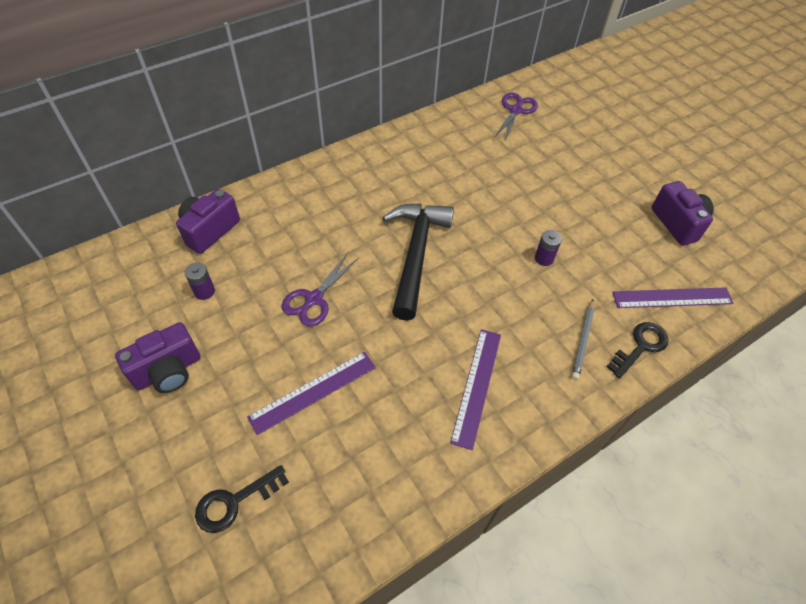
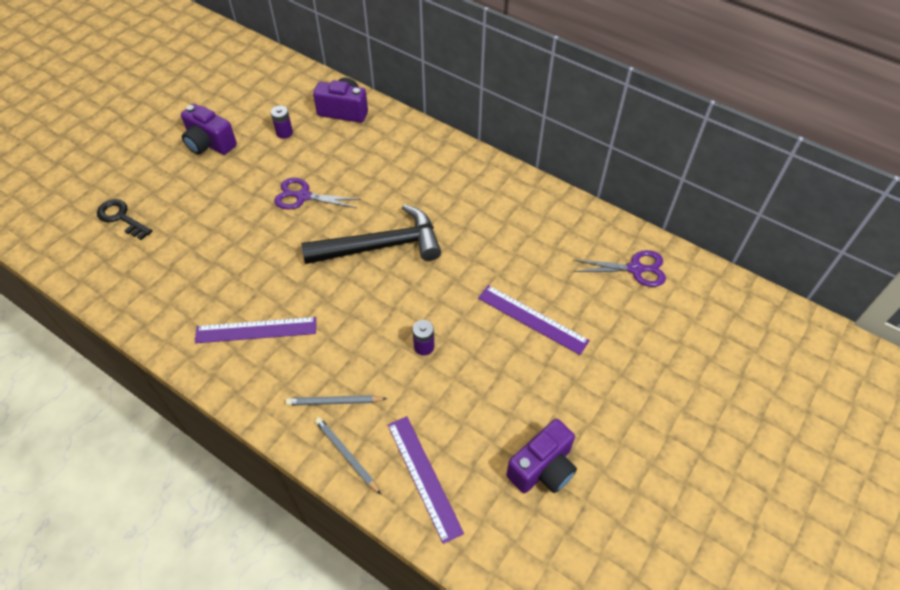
camera: 70 degrees right, 0 degrees up
(313, 391) = (217, 227): purple ruler -> purple ruler (532, 319)
(640, 346) = (346, 455): black key -> grey pencil

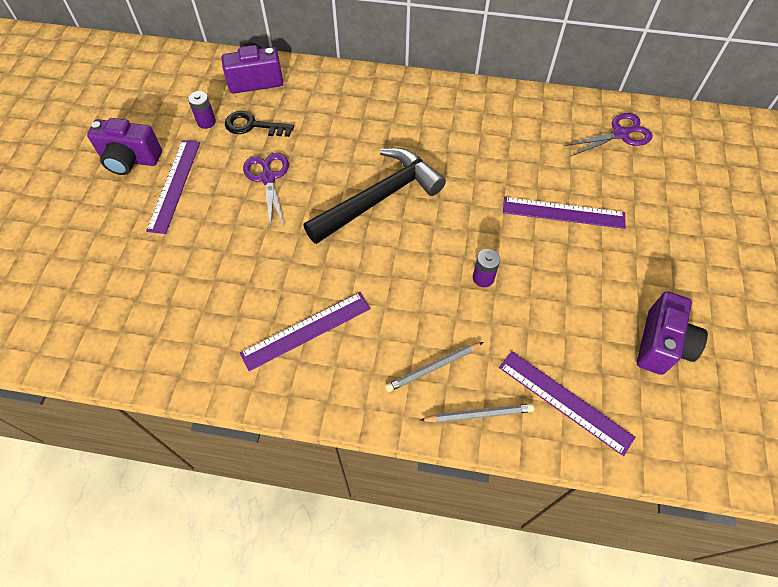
camera: 25 degrees left, 5 degrees up
(121, 218) = (77, 272): black key -> black key (253, 126)
(229, 176) = (174, 185): none -> purple ruler
(303, 196) = (268, 178): purple scissors -> purple scissors turned 90 degrees clockwise
(346, 455) = (479, 414): grey pencil -> grey pencil turned 150 degrees clockwise

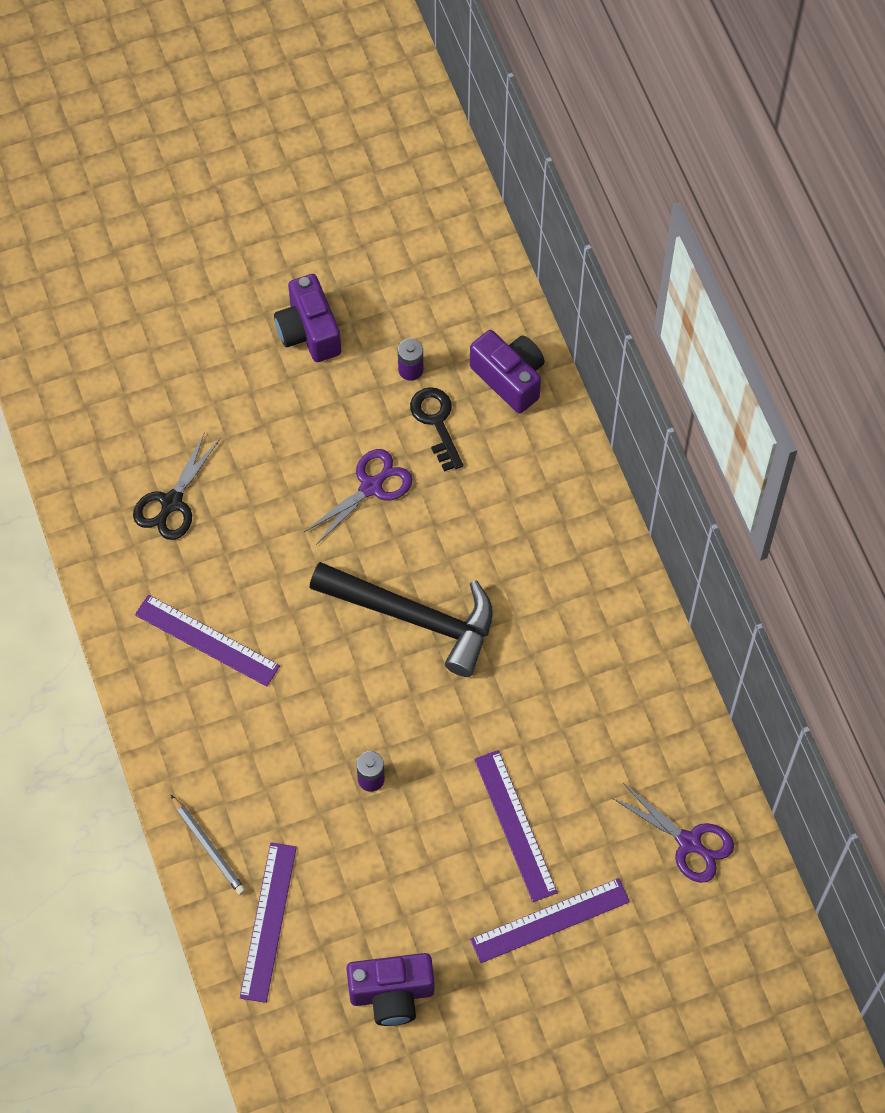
camera: 60 degrees right, 5 degrees up
(174, 185) = (303, 399): purple ruler -> purple ruler (550, 920)
(180, 300) = (171, 502): none -> black scissors
(433, 368) = (234, 780): grey pencil -> none

